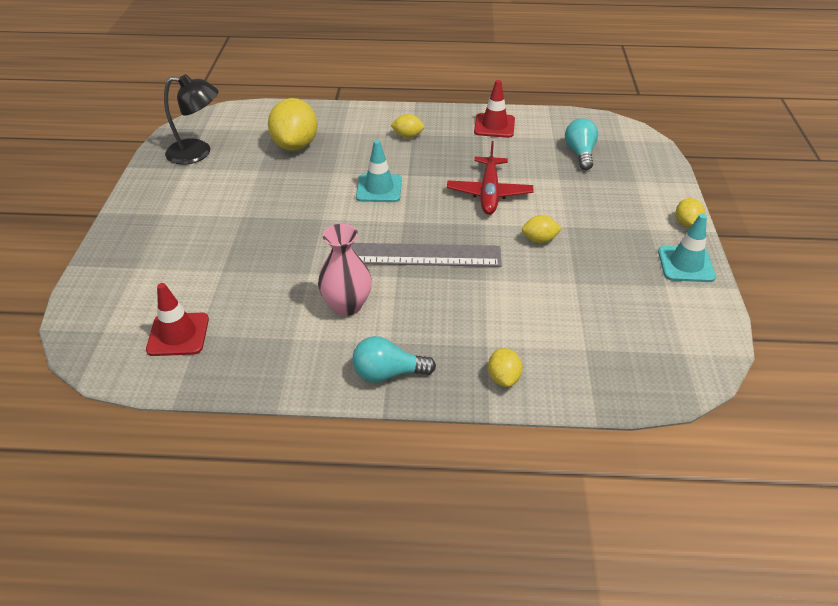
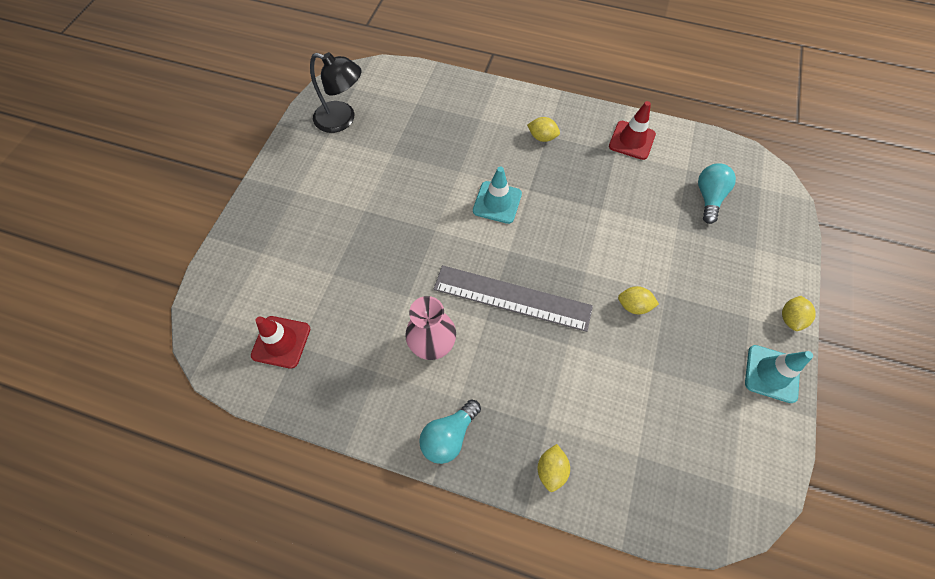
camera: 15 degrees right, 20 degrees up
(295, 145) = (433, 128): yellow lemon -> none
(388, 373) = (449, 436): turquoise light bulb -> turquoise light bulb turned 60 degrees counterclockwise
(489, 192) = (601, 231): red plane -> none

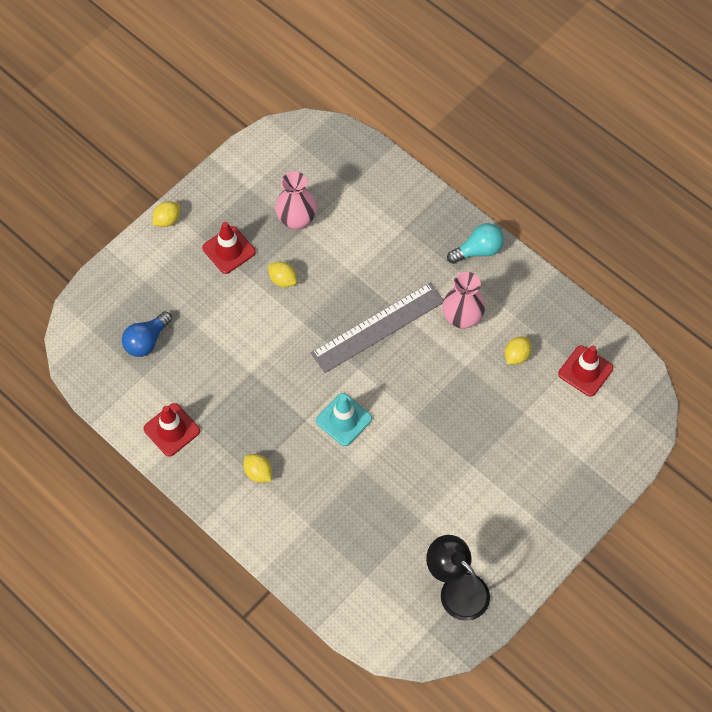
camera: 155 degrees left, 0 degrees up
(512, 297) = (378, 327): grey ruler -> grey ruler turned 75 degrees counterclockwise
(551, 469) = (416, 201): yellow lemon -> yellow lemon (516, 356)
(666, 380) = (296, 220): none -> pink vase
(707, 313) = (229, 250): none -> red traffic cone
(708, 197) = (147, 341): turquoise light bulb -> blue light bulb
(771, 373) = (215, 192): turquoise traffic cone -> none

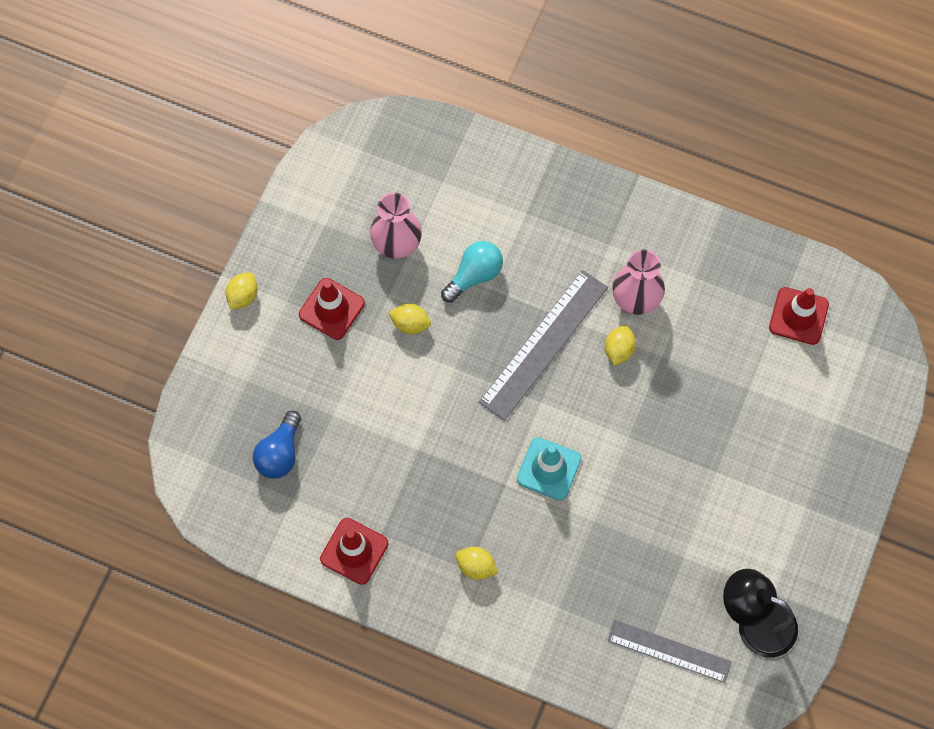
camera: 20 degrees left, 5 degrees up
(380, 586) = (669, 651): none -> grey ruler
(478, 250) = (622, 212): turquoise light bulb -> turquoise light bulb (474, 276)
(516, 356) = (715, 324): yellow lemon -> yellow lemon (618, 350)

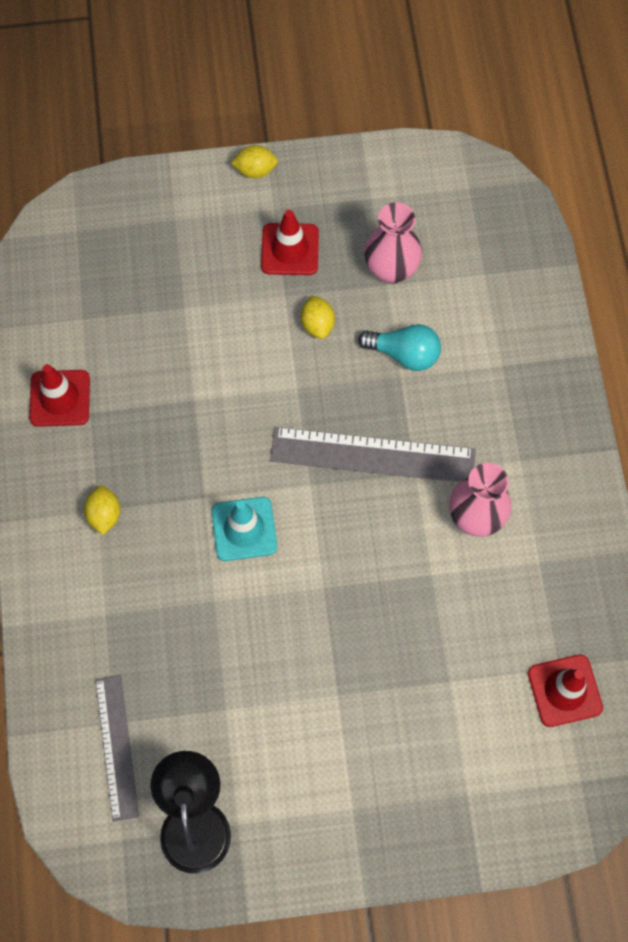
camera: 60 degrees right, 0 degrees up
(280, 453) = (120, 284): blue light bulb -> none
(618, 350) = (411, 529): yellow lemon -> none

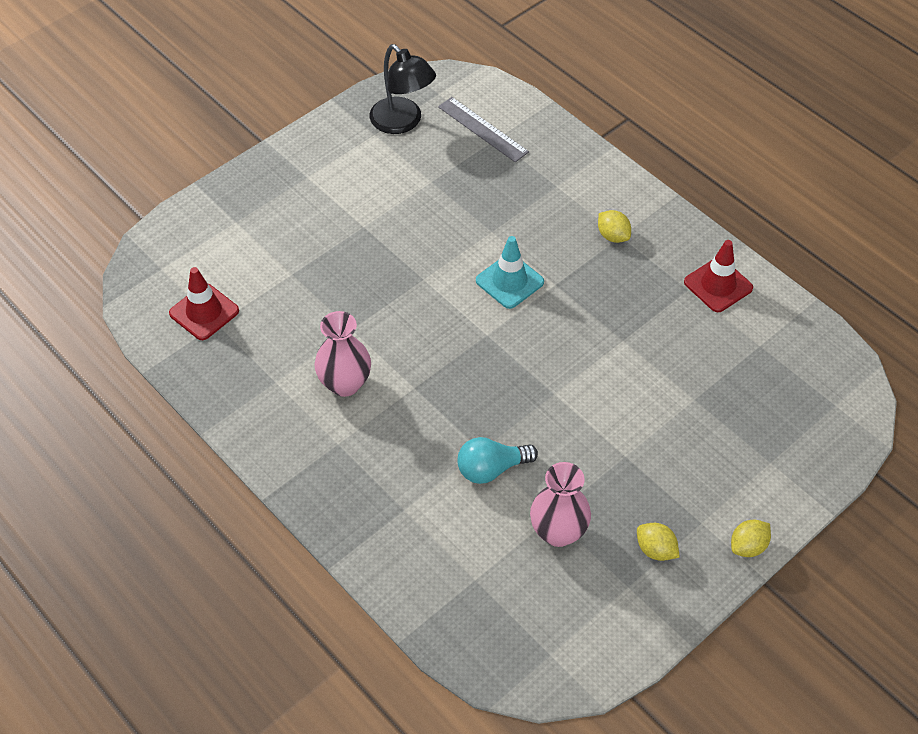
camera: 145 degrees right, 15 degrees down
(290, 249) = (656, 496): red traffic cone -> none
(317, 324) = (580, 449): yellow lemon -> yellow lemon (655, 550)
(372, 456) = (456, 380): grey ruler -> none

